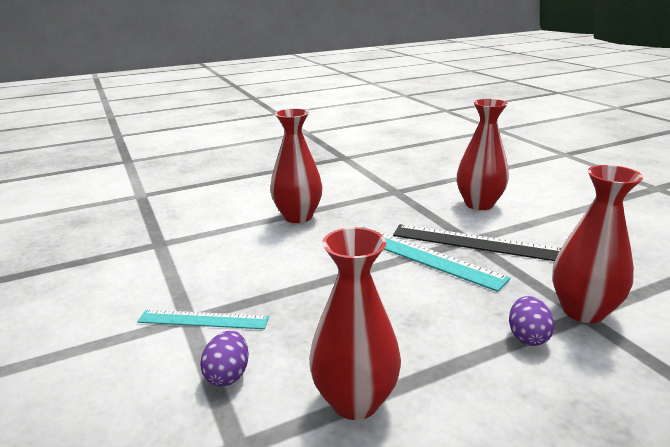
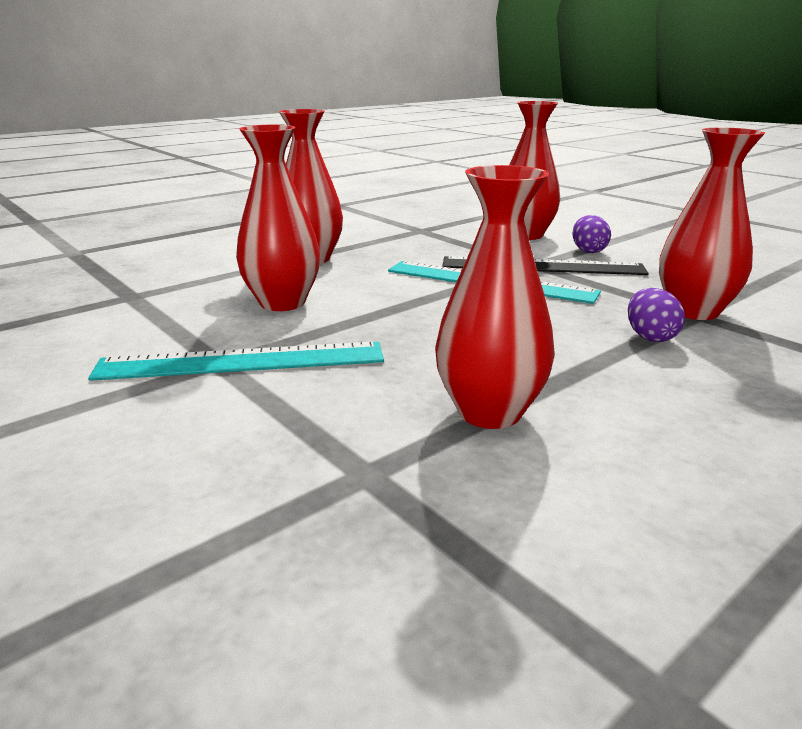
camera: 15 degrees left, 0 degrees up
(203, 319) = (242, 361): turquoise ruler -> turquoise ruler, size x1.57
(228, 375) = (309, 408): purple egg -> purple egg (588, 251)
(257, 262) = (282, 303): none -> red vase

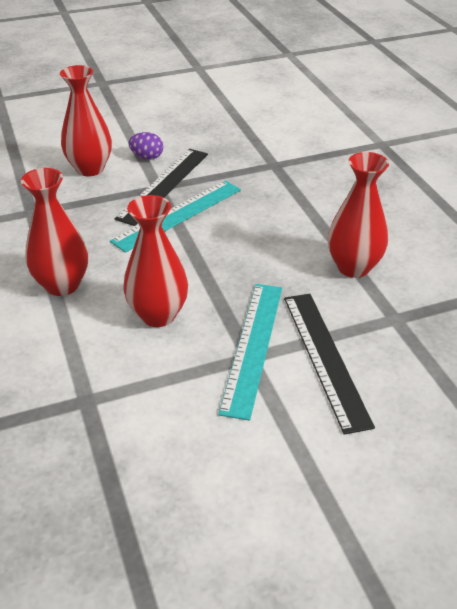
camera: 70 degrees left, 15 degrees up
(230, 417) = (325, 358): none -> black ruler
(650, 337) = (295, 190): purple egg -> none
(694, 311) = (270, 163): red vase -> none

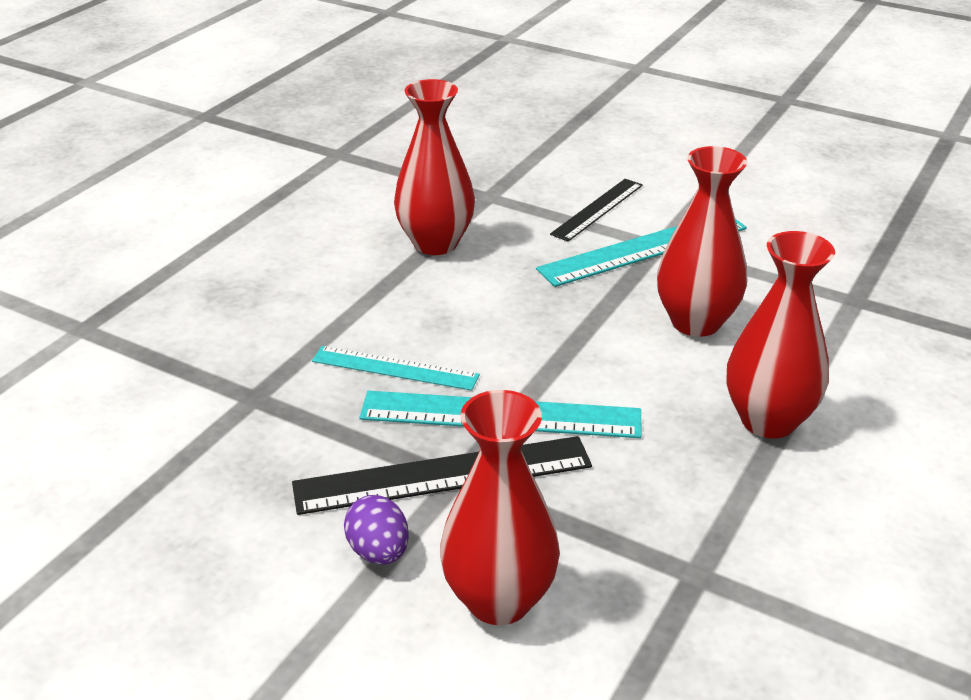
camera: 130 degrees left, 5 degrees down
(249, 204) = (395, 368): none -> turquoise ruler
(325, 358) = (597, 209): black ruler -> black ruler, size x0.64

